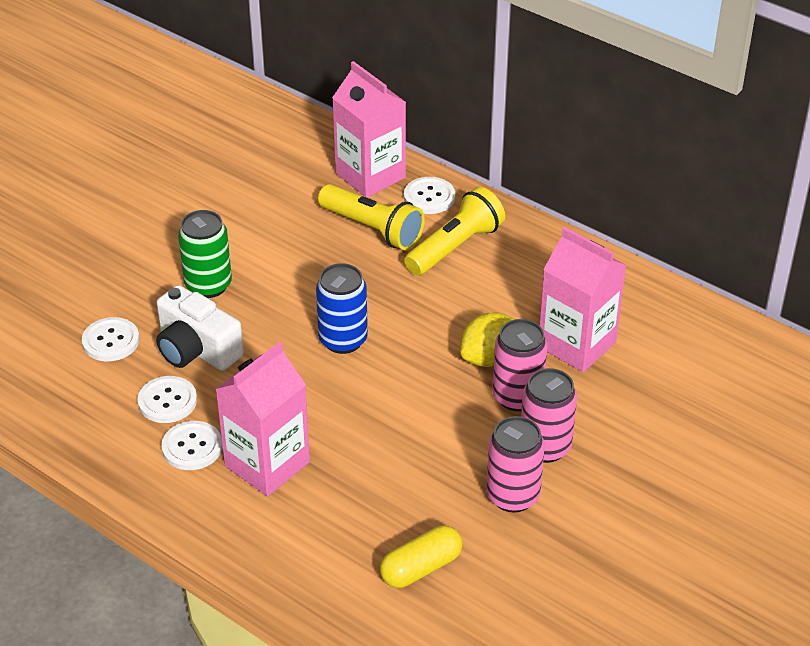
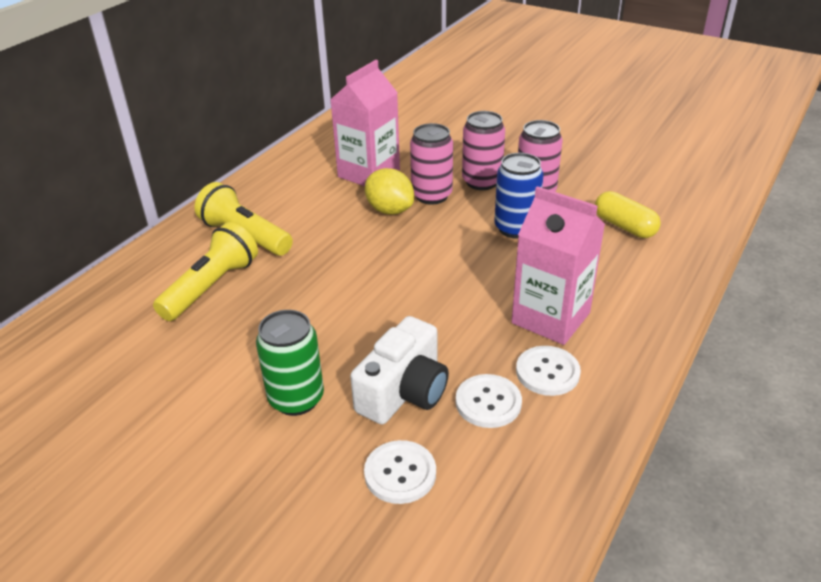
camera: 95 degrees left, 5 degrees down
(343, 340) = (377, 289): blue can -> blue can (515, 228)
(370, 175) = (121, 296): pink carton -> none
(429, 197) = (167, 256): white button -> none

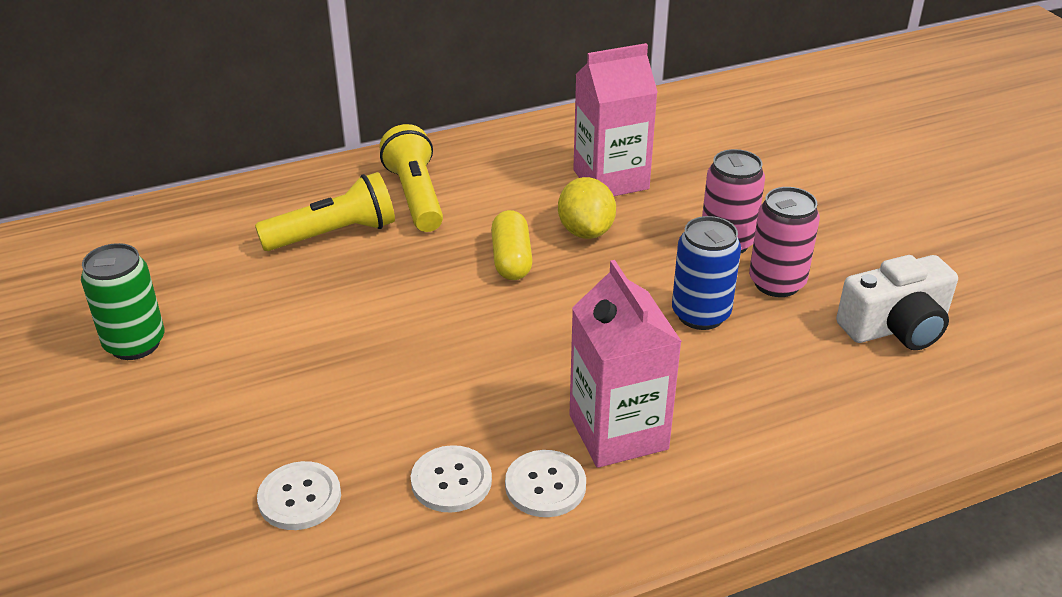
camera: 35 degrees right, 0 degrees up
(296, 399) = (290, 379): green can -> green can (135, 344)
(404, 392) = (387, 425): white camera -> white camera (895, 327)
(431, 195) = (650, 234): pink can -> none
(624, 226) = (838, 373): yellow capsule -> yellow capsule (511, 259)

